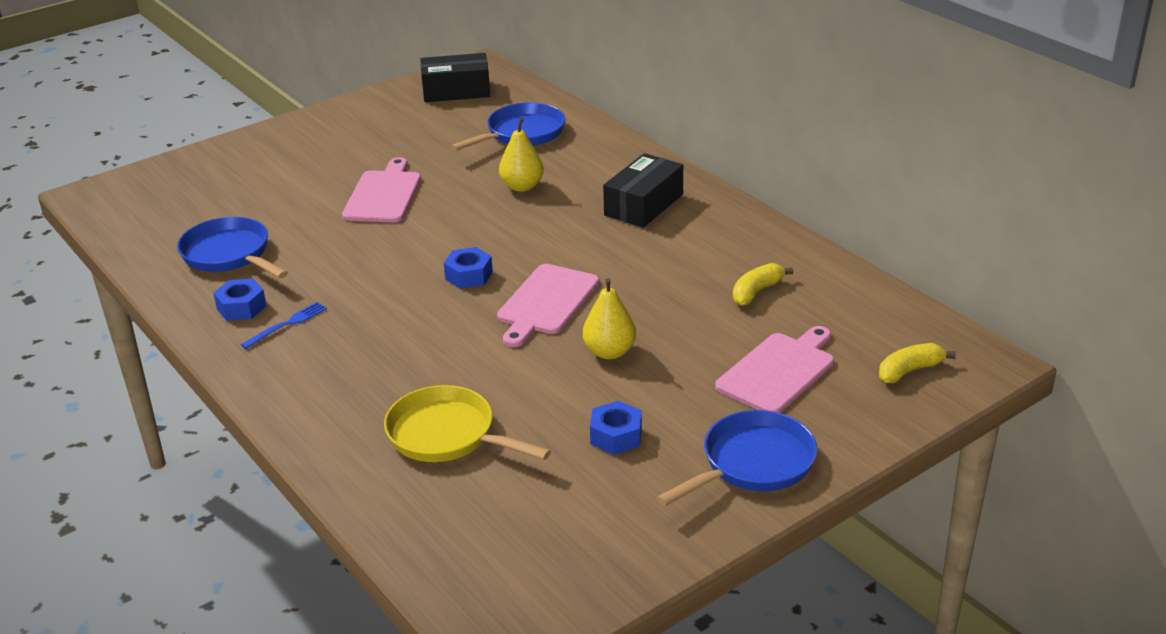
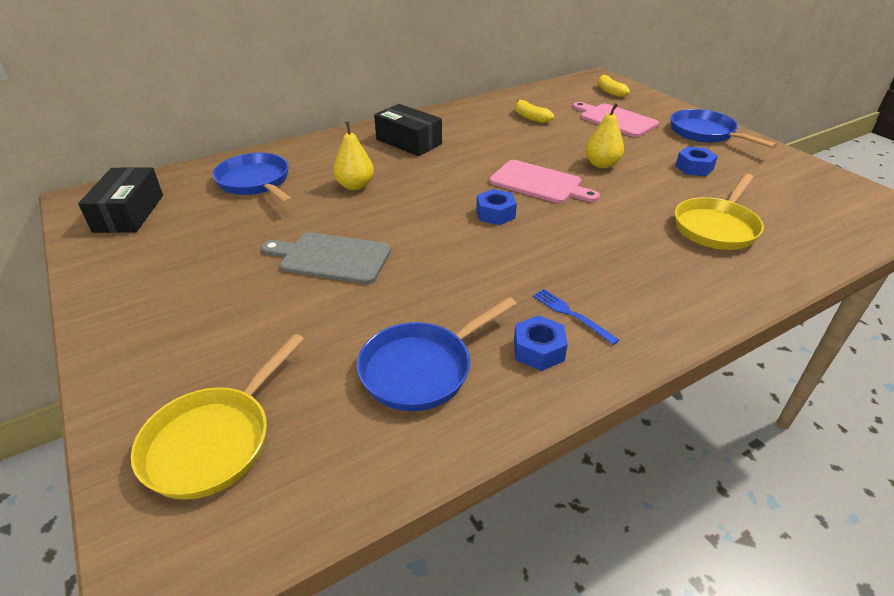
camera: 85 degrees left, 5 degrees up
(177, 188) = (214, 441): none -> yellow pan
(383, 195) = (331, 258): pink cutting board -> grey cutting board

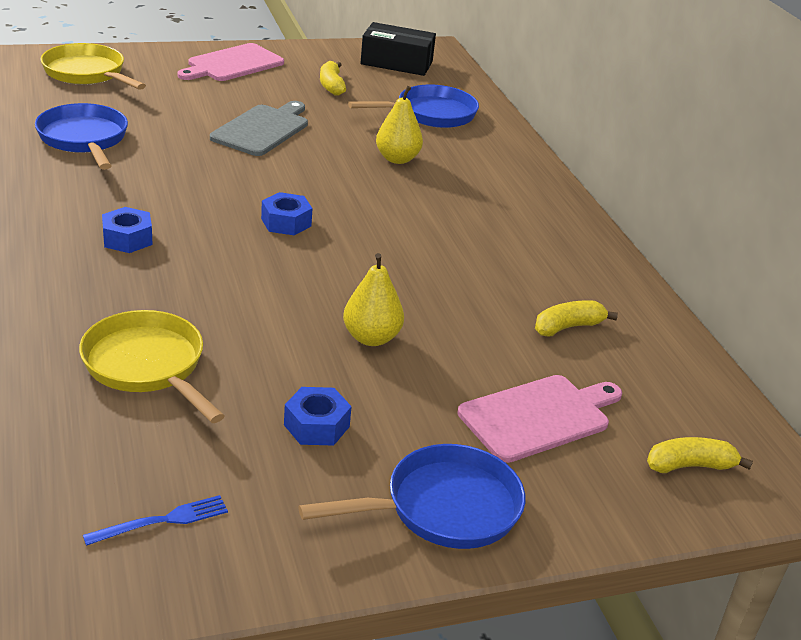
camera: 100 degrees right, 5 degrees down
(203, 239) = (331, 85): none -> yellow banana
(408, 142) = (505, 209): black box -> none
(538, 350) = (56, 186): blue nut -> blue nut (127, 239)
(539, 183) = (342, 270): pink cutting board -> pink cutting board (232, 64)
(571, 315) = (83, 214): blue fork -> blue fork (162, 521)

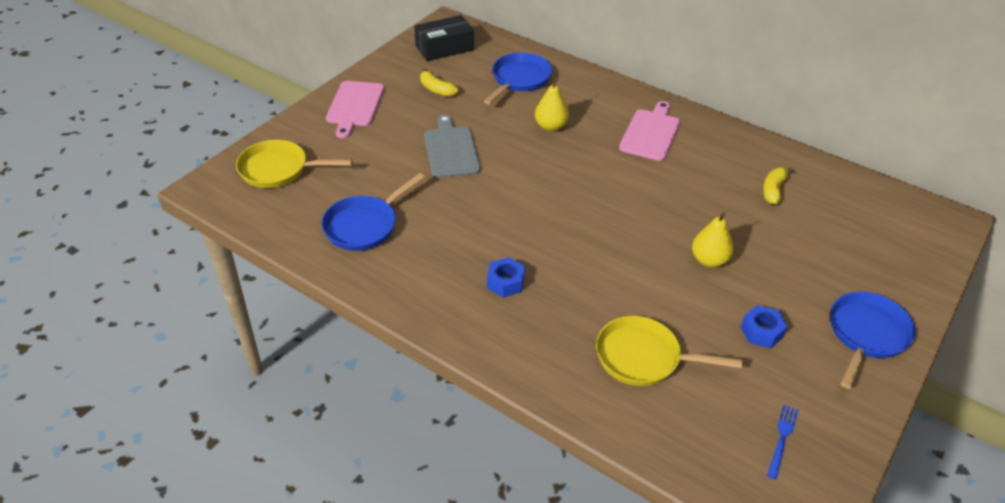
camera: 35 degrees left, 10 degrees up
(84, 139) = (364, 225): blue pan -> blue pan turned 75 degrees counterclockwise
(286, 222) = (564, 212): blue nut -> none
(539, 417) = (831, 254): pink cutting board -> pink cutting board (651, 133)
(690, 466) = (912, 237): yellow banana -> none

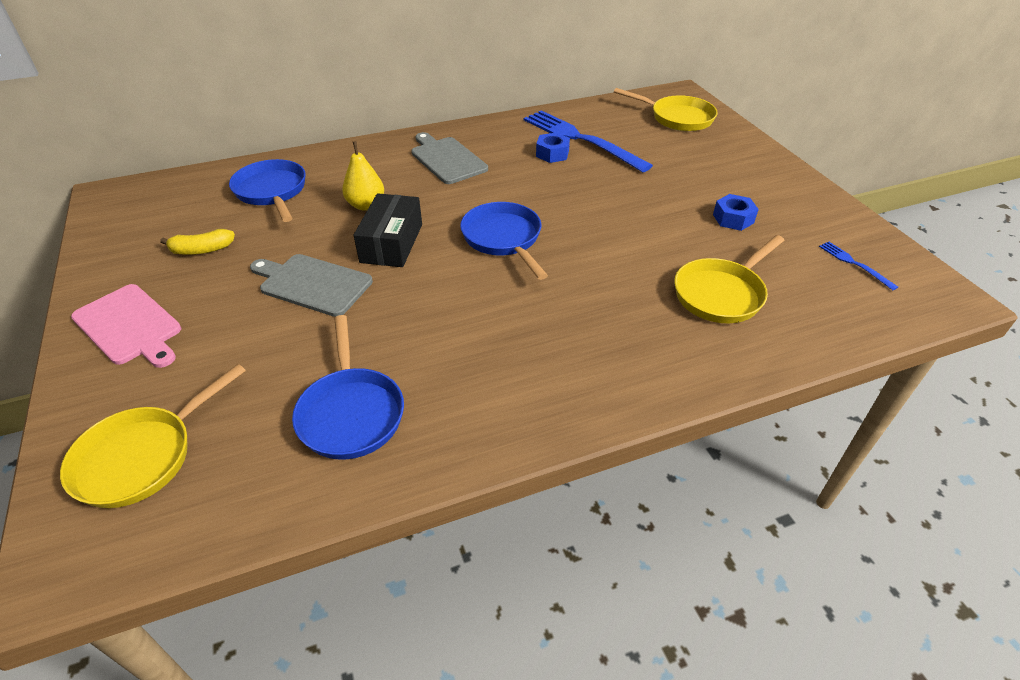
camera: 55 degrees left, 0 degrees up
(444, 48) = (144, 214): black box -> black box (392, 243)
(505, 282) = (554, 337): blue nut -> blue nut (552, 154)
(651, 133) = (447, 159): pink cutting board -> grey cutting board
(709, 260) = (632, 204): yellow pear -> none
(773, 190) = (581, 139): yellow banana -> blue fork
(866, 335) = (768, 176): blue pan -> blue pan (503, 239)
(896, 235) = (677, 118): none -> yellow pan

